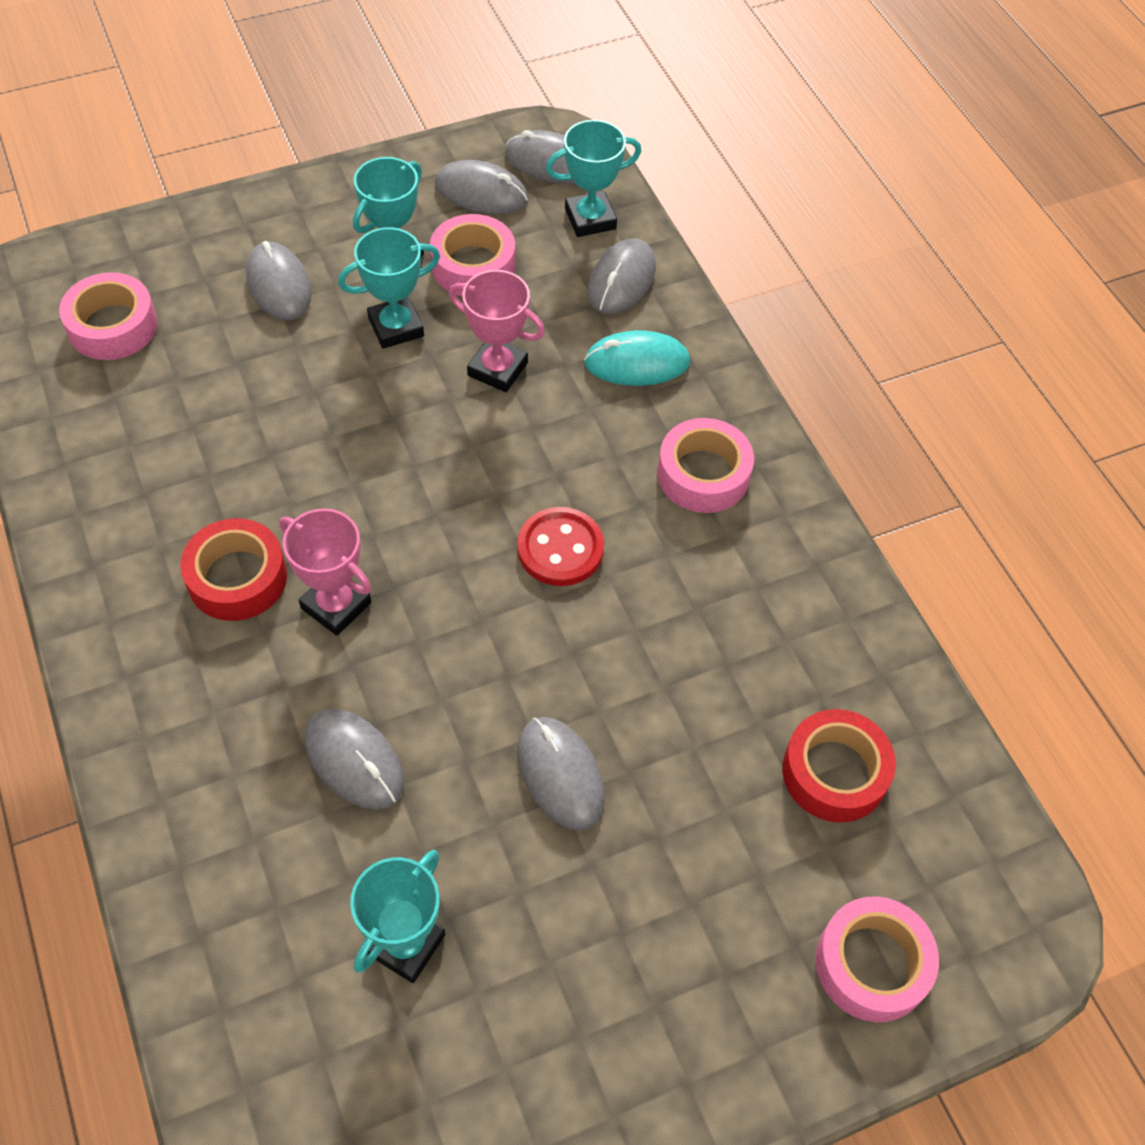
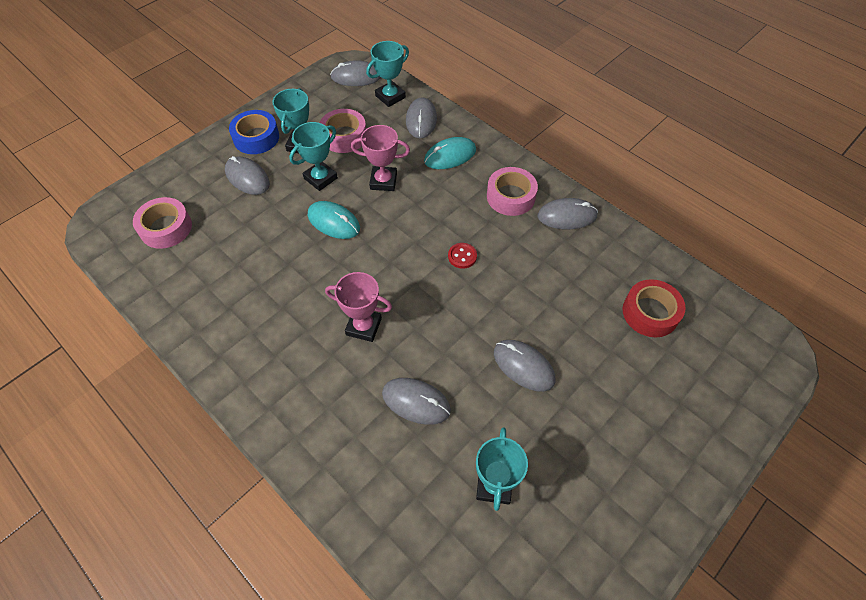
camera: 20 degrees left, 0 degrees up
(237, 578) = (303, 332): red tape -> none
(327, 219) = (256, 137): none -> blue tape
(379, 411) = (333, 222): none -> turquoise mouse
(481, 192) = (329, 101): grey mouse -> grey mouse (567, 216)
(560, 549) = (462, 256): red button -> red button, size x0.62
(872, 964) = (719, 396): pink tape -> none

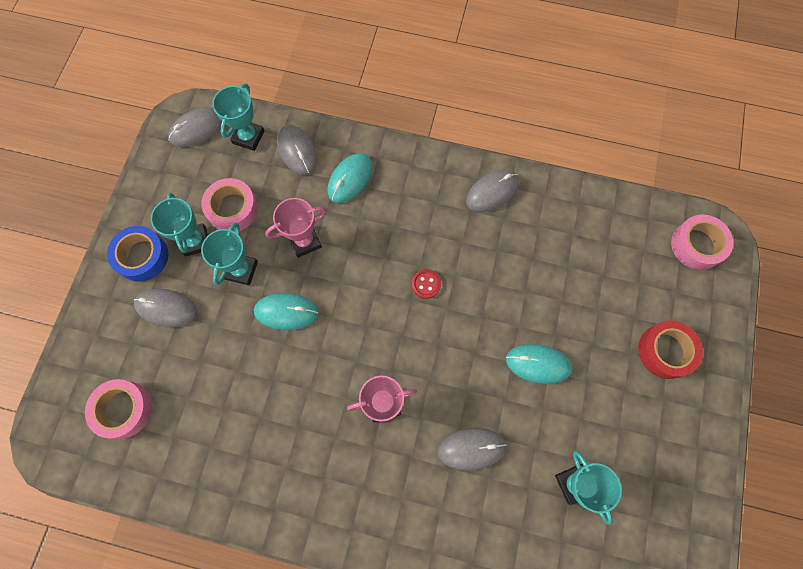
camera: 30 degrees left, 15 degrees up
(510, 196) = (432, 197): pink tape -> pink tape (697, 245)
(523, 366) = (538, 364): grey mouse -> turquoise mouse
(650, 313) = (609, 255): red tape -> red tape (665, 351)

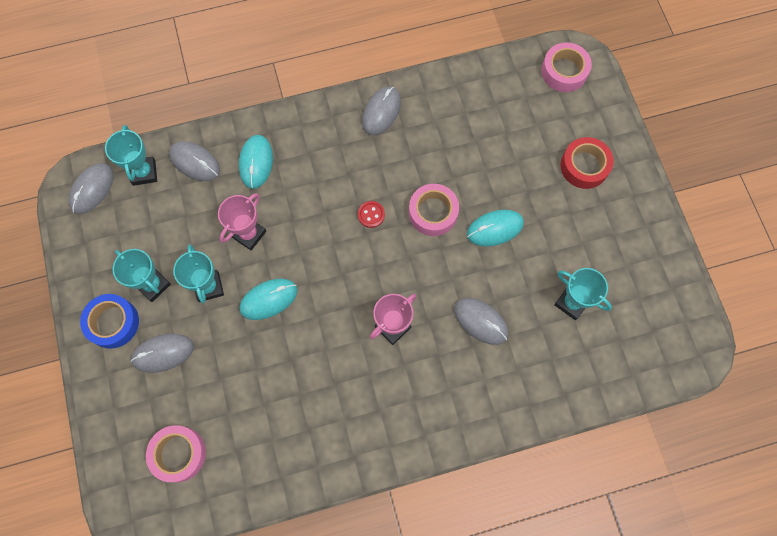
camera: 30 degrees left, 0 degrees up
(232, 209) = (168, 240): pink tape -> pink tape (433, 213)
(471, 448) = (480, 321): grey mouse -> grey mouse turned 75 degrees clockwise

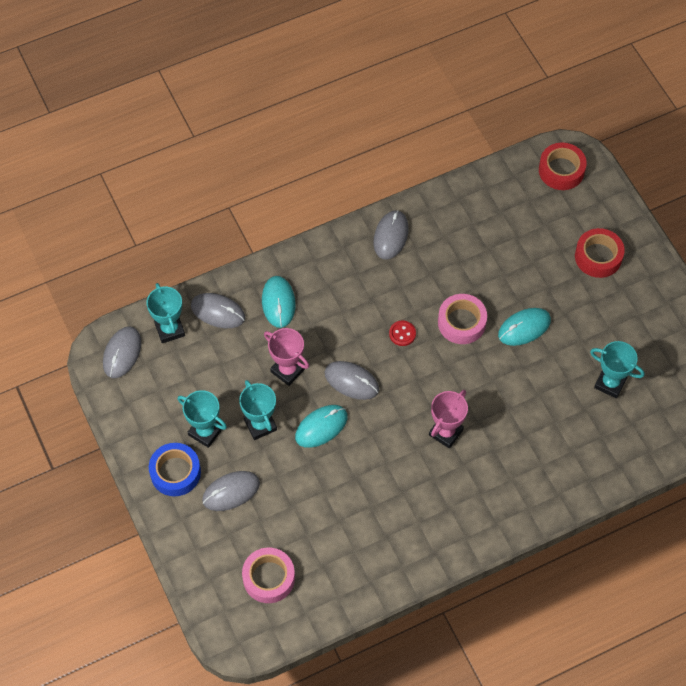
camera: 10 degrees left, 10 degrees down
(249, 234) = (287, 370): pink trophy -> pink trophy turned 75 degrees counterclockwise
(480, 321) = (528, 414): grey mouse -> grey mouse (351, 381)
(564, 71) = (561, 170): pink tape -> red tape

